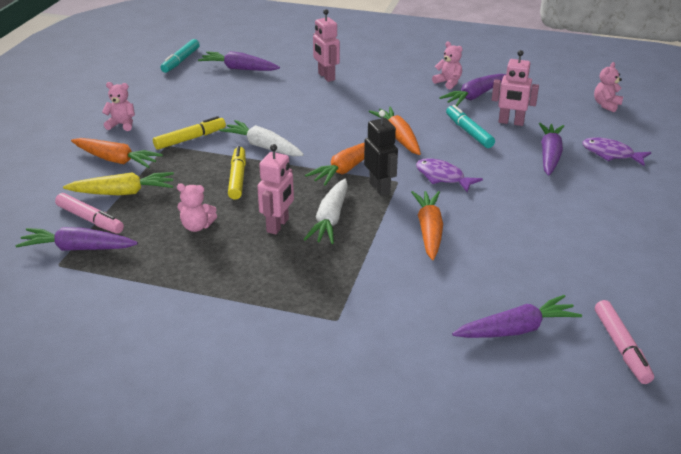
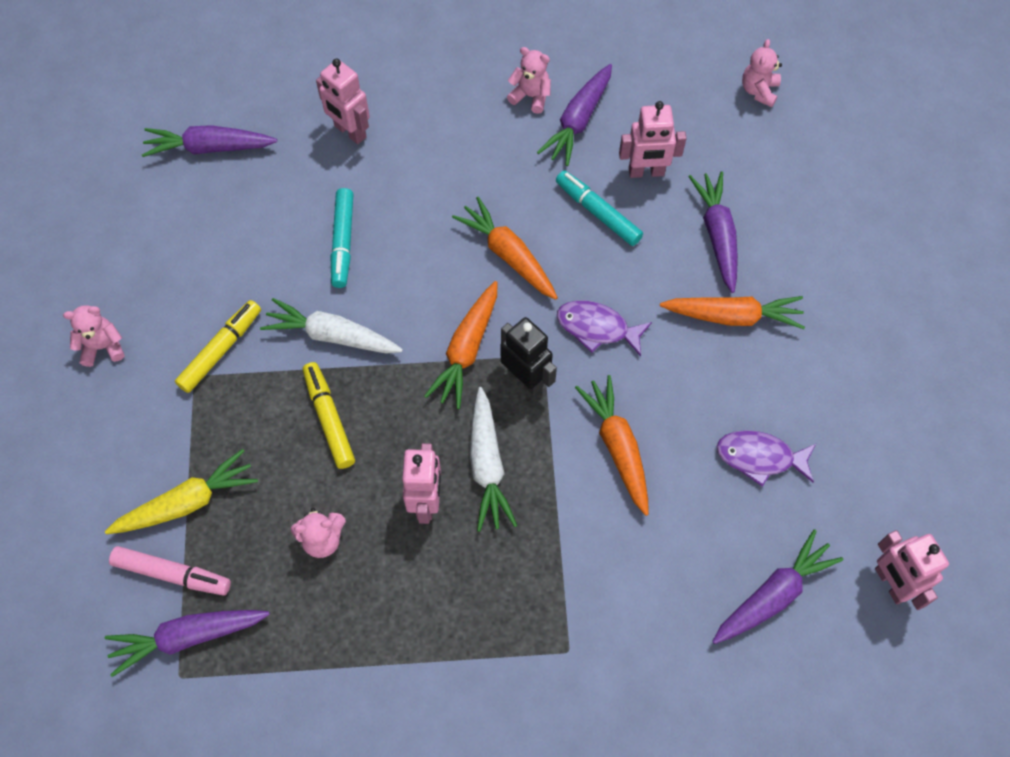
camera: 20 degrees left, 30 degrees up
(116, 160) = (139, 433): orange carrot -> orange carrot (733, 316)
(181, 61) = (108, 153): turquoise marker -> turquoise marker (343, 242)
(611, 154) = (792, 208): purple fish -> purple fish (760, 457)
(621, 347) = (891, 583): pink marker -> pink robot

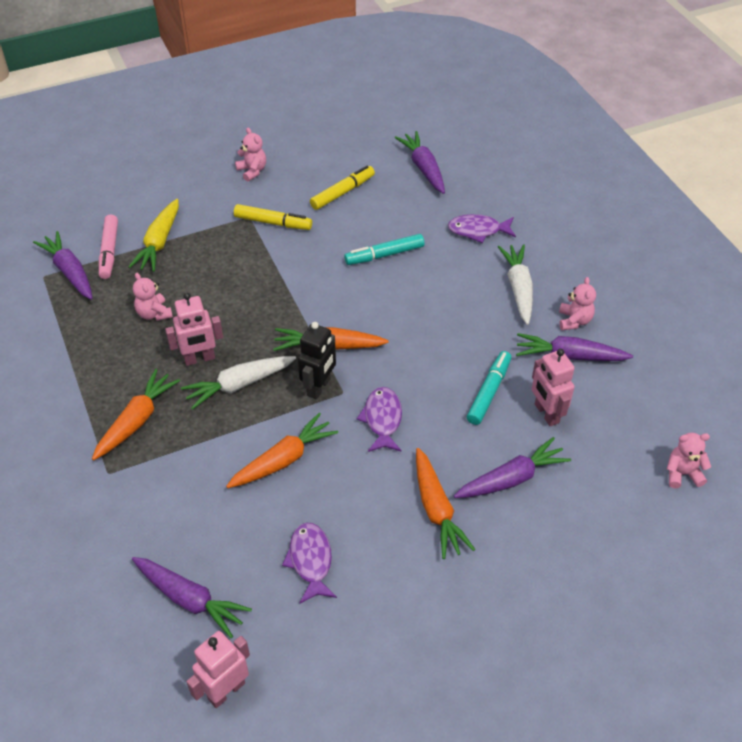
camera: 70 degrees right, 15 degrees down
(187, 502) = (159, 242): yellow carrot -> yellow carrot turned 60 degrees clockwise
(329, 418) = (243, 290): yellow marker -> yellow marker (342, 192)
(332, 336) = (307, 272): white carrot -> white carrot (518, 288)
(350, 132) = (478, 230): pink robot -> purple fish
(508, 255) = (420, 348): orange carrot -> orange carrot (136, 420)

